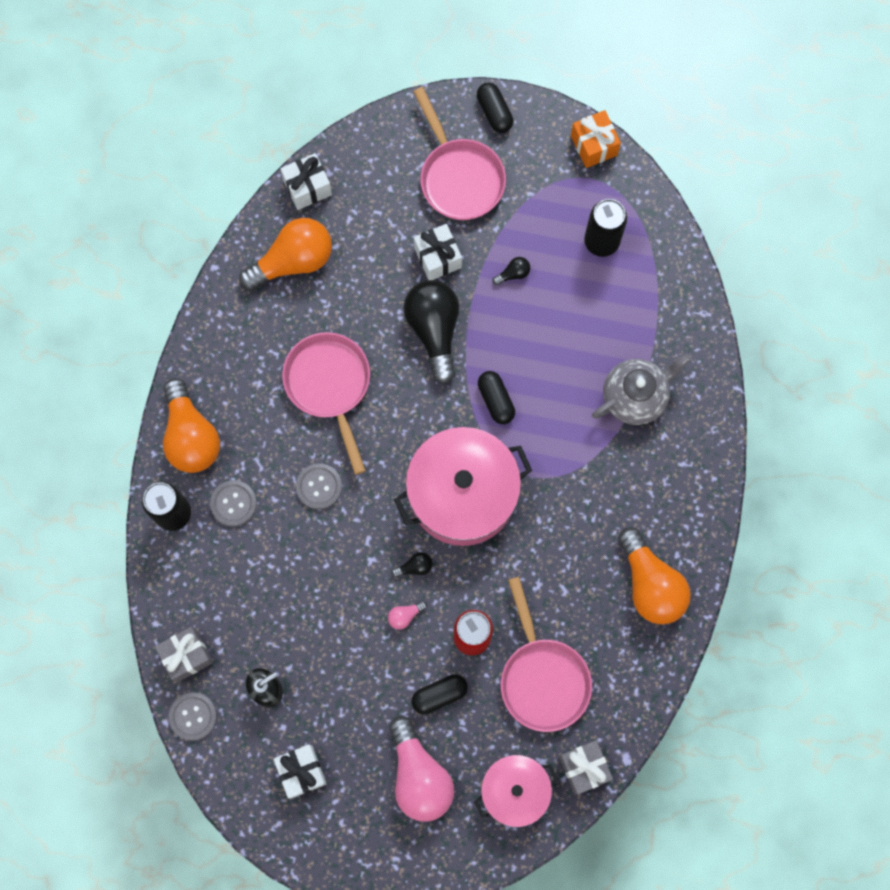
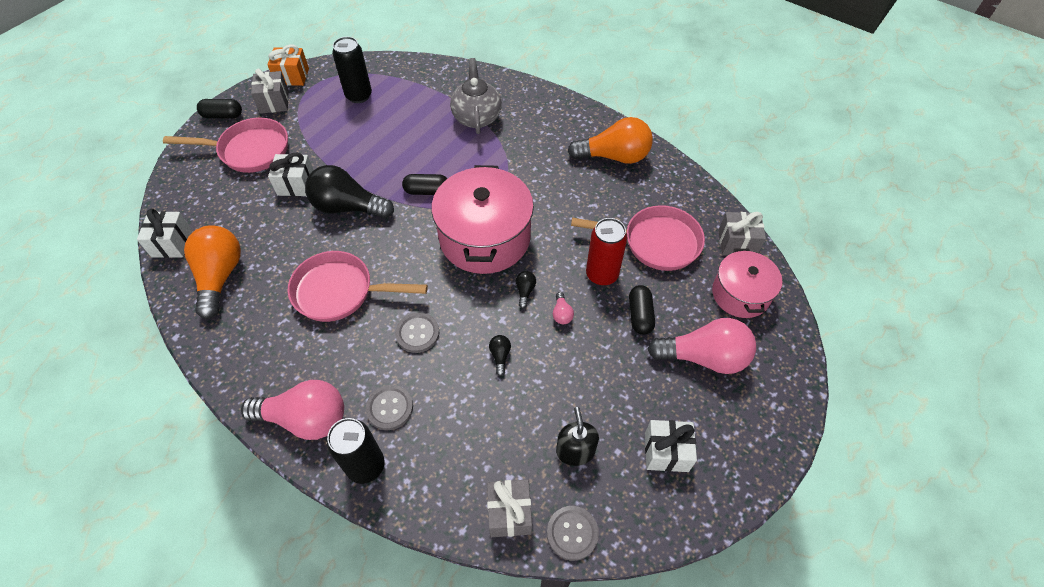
camera: 65 degrees left, 20 degrees down
(191, 436) = (305, 419): orange light bulb -> pink light bulb
(513, 274) = (343, 147): black light bulb -> black light bulb (500, 356)
(543, 154) = (274, 102): none -> grey gift

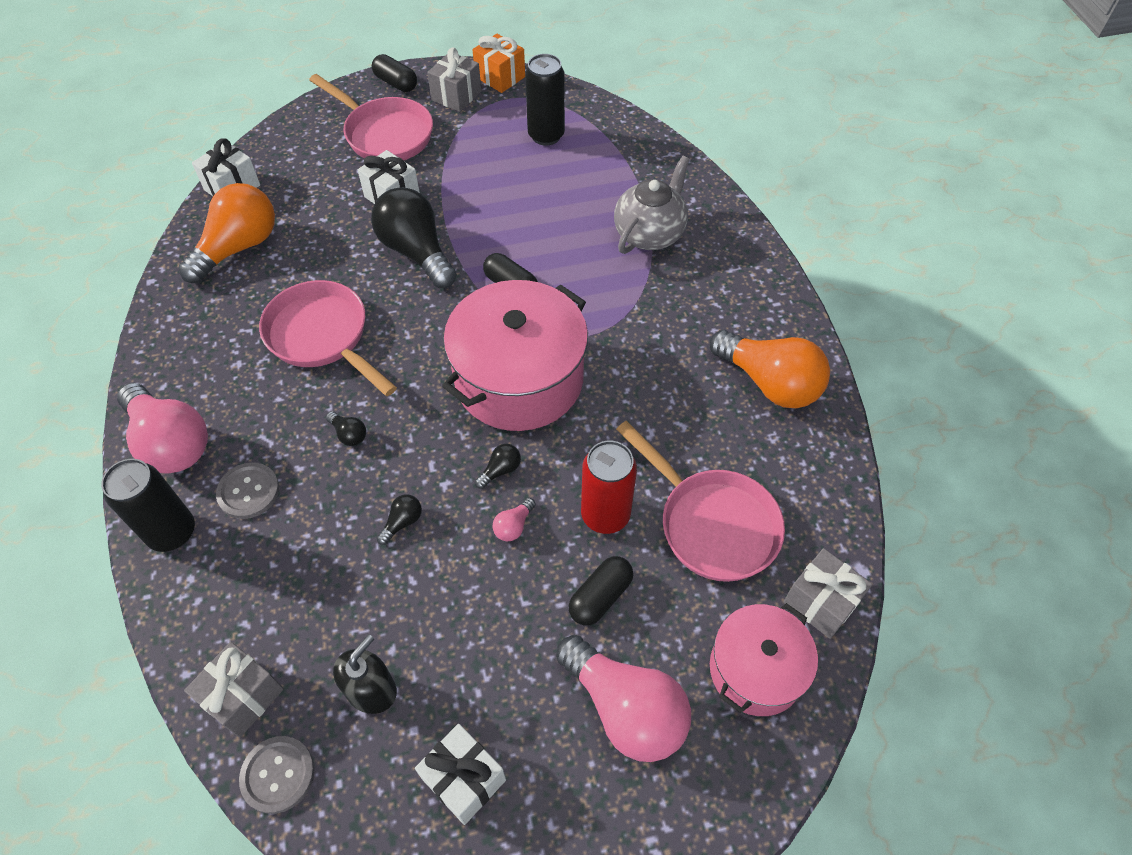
camera: 40 degrees right, 0 degrees up
(417, 333) = (349, 434): grey button -> black light bulb

